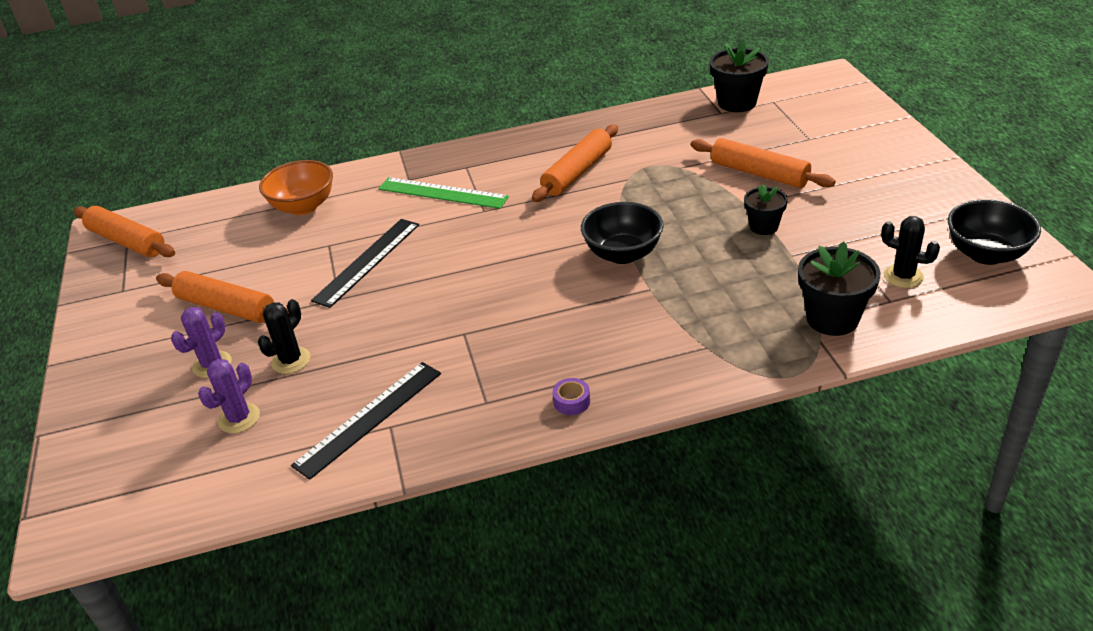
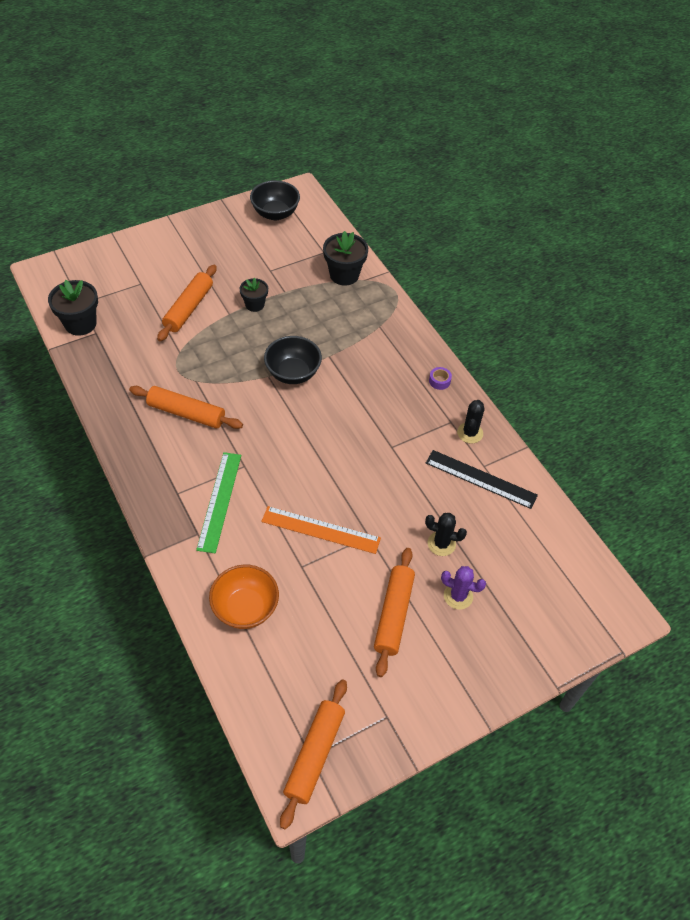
camera: 110 degrees left, 15 degrees up
(239, 418) = (502, 555): purple cactus -> none
(367, 261) = (320, 530): black ruler -> orange ruler
(903, 276) = (300, 246): black cactus -> black cactus (470, 433)

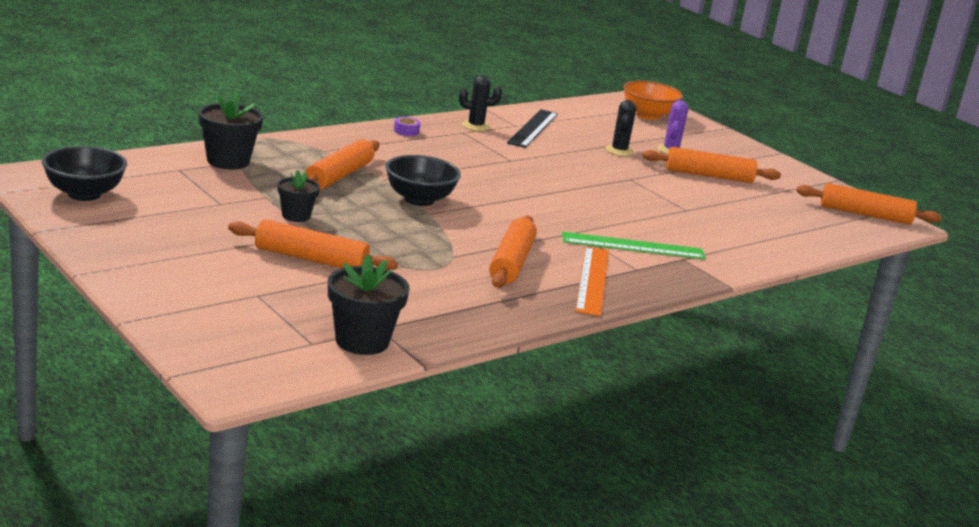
camera: 100 degrees left, 30 degrees down
(245, 608) = (753, 237): orange bowl -> orange bowl (648, 115)
(320, 530) = (637, 199): orange ruler -> orange ruler (593, 280)
(330, 331) = (339, 176): none -> orange rolling pin

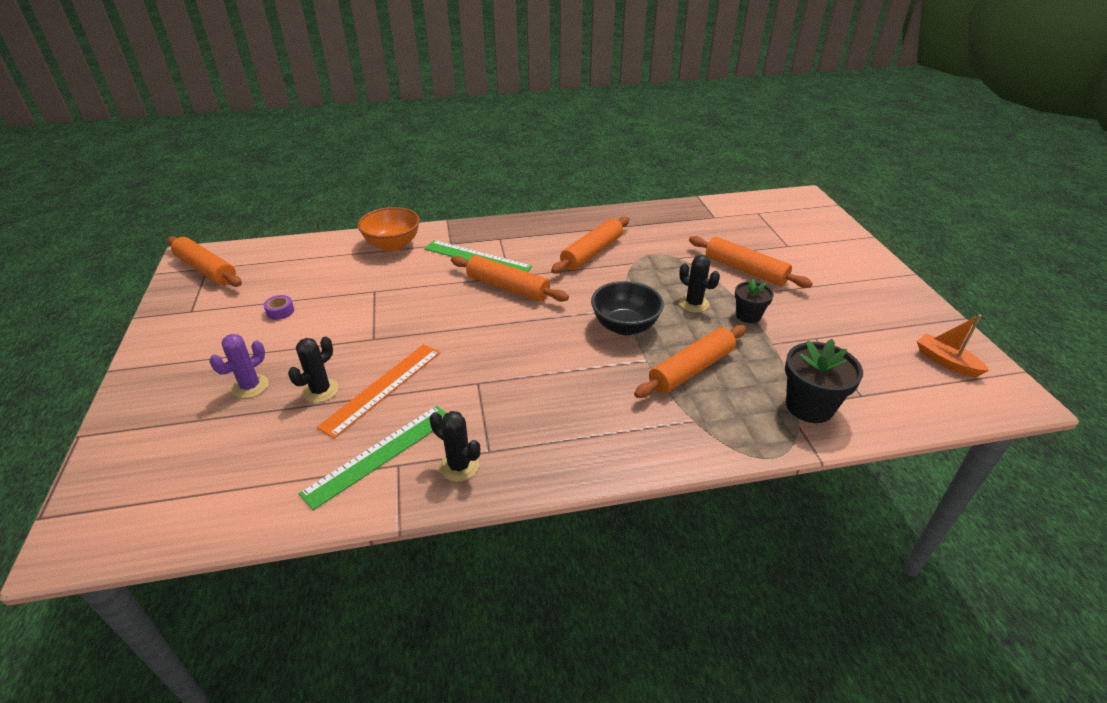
camera: 150 degrees left, 15 degrees up
(84, 194) = (946, 362): black bowl -> orange boat
(359, 222) = (694, 304): none -> black cactus
(362, 341) = (727, 210): black flower pot -> none
(406, 131) = (567, 459): purple tape -> purple tape (280, 311)
(533, 128) = (380, 454): black ruler -> green ruler
(593, 280) = (543, 233): orange ruler -> orange ruler (382, 388)
(648, 115) = (153, 481): orange bowl -> orange bowl (393, 245)
(709, 175) = (275, 336): orange rolling pin -> orange rolling pin (508, 287)

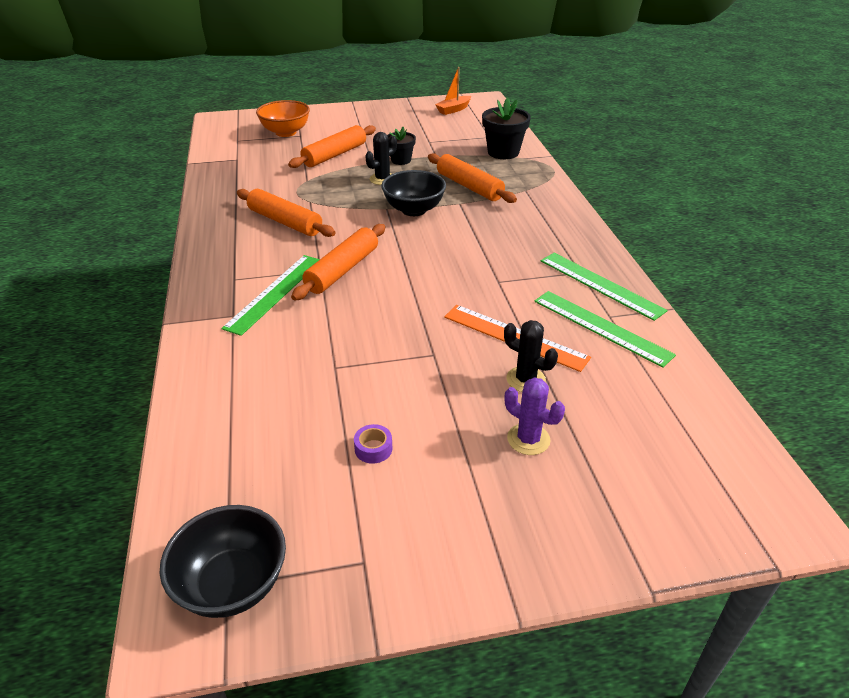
camera: 90 degrees left, 0 degrees up
(206, 269) = (233, 584): orange rolling pin -> black bowl
(393, 245) = (219, 365): orange bowl -> orange bowl (286, 132)
(459, 466) = (600, 285): black cactus -> green ruler

